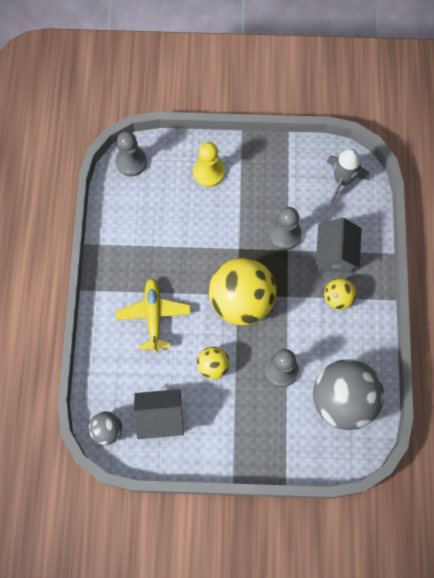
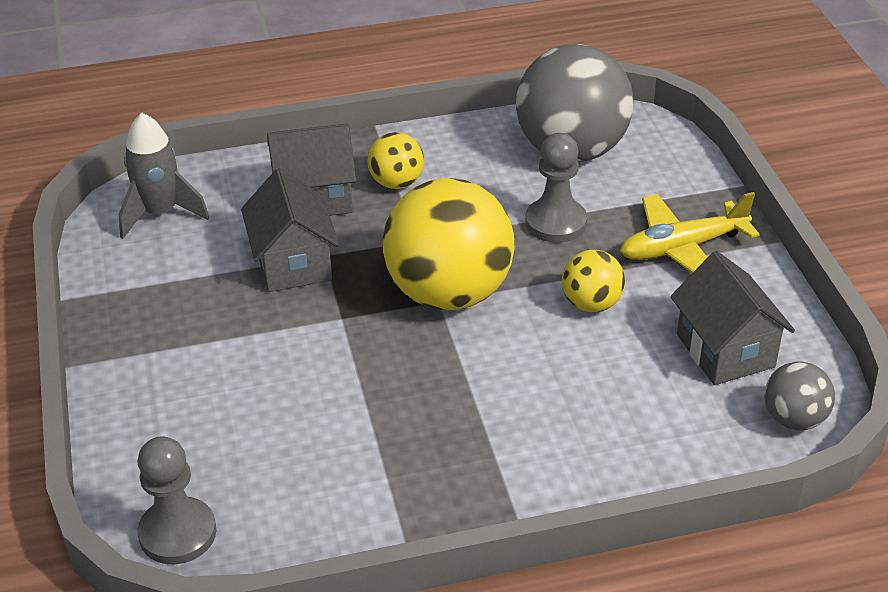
camera: 105 degrees left, 30 degrees down
(153, 316) = (532, 407): yellow plane -> yellow plane (682, 248)
(209, 172) = (179, 395): yellow pawn -> none
(285, 235) = (293, 263): grey pawn -> grey house

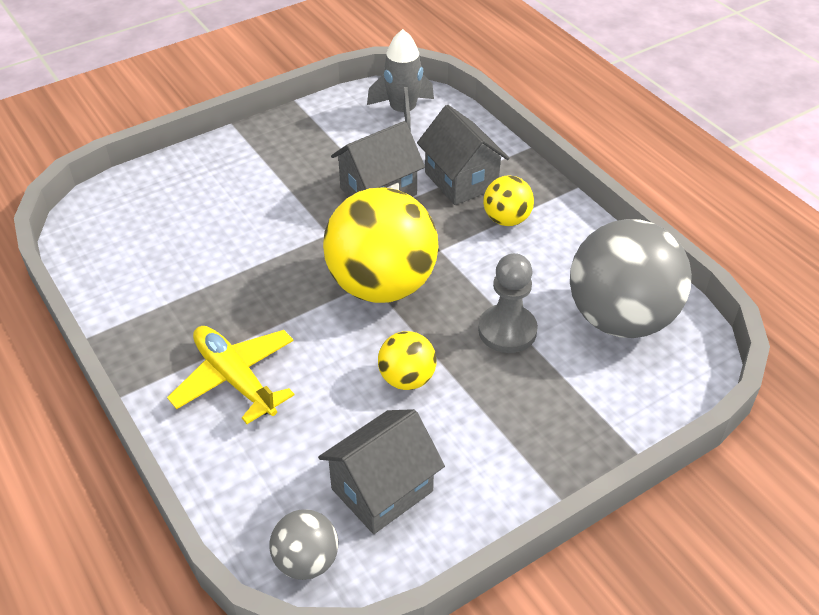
camera: 70 degrees right, 5 degrees up
(177, 533) = (94, 217): grey pawn -> none
(682, 248) = (517, 430): yellow plane -> yellow plane (235, 379)

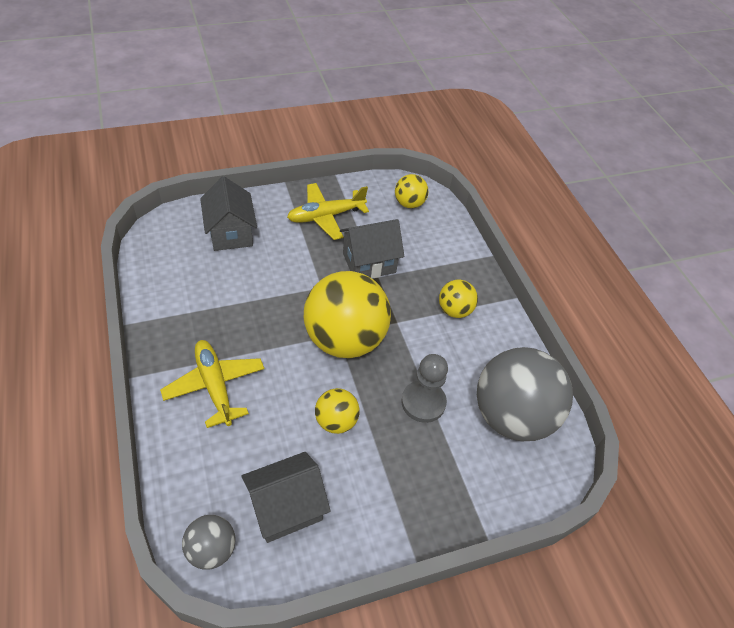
camera: 10 degrees right, 5 degrees up
(301, 151) = (326, 216): none -> yellow plane
(403, 112) = (409, 204): grey rocket -> yellow ball
(461, 180) = (432, 269): grey house -> grey house (231, 233)

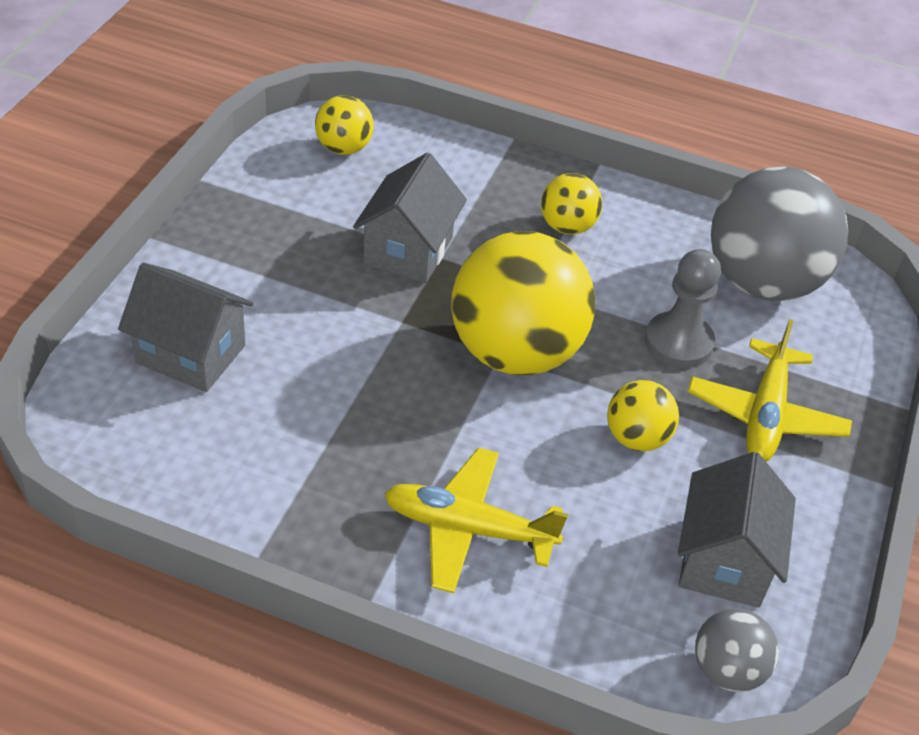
camera: 50 degrees left, 5 degrees down
(326, 216) = (273, 238): yellow plane -> yellow plane (765, 415)

